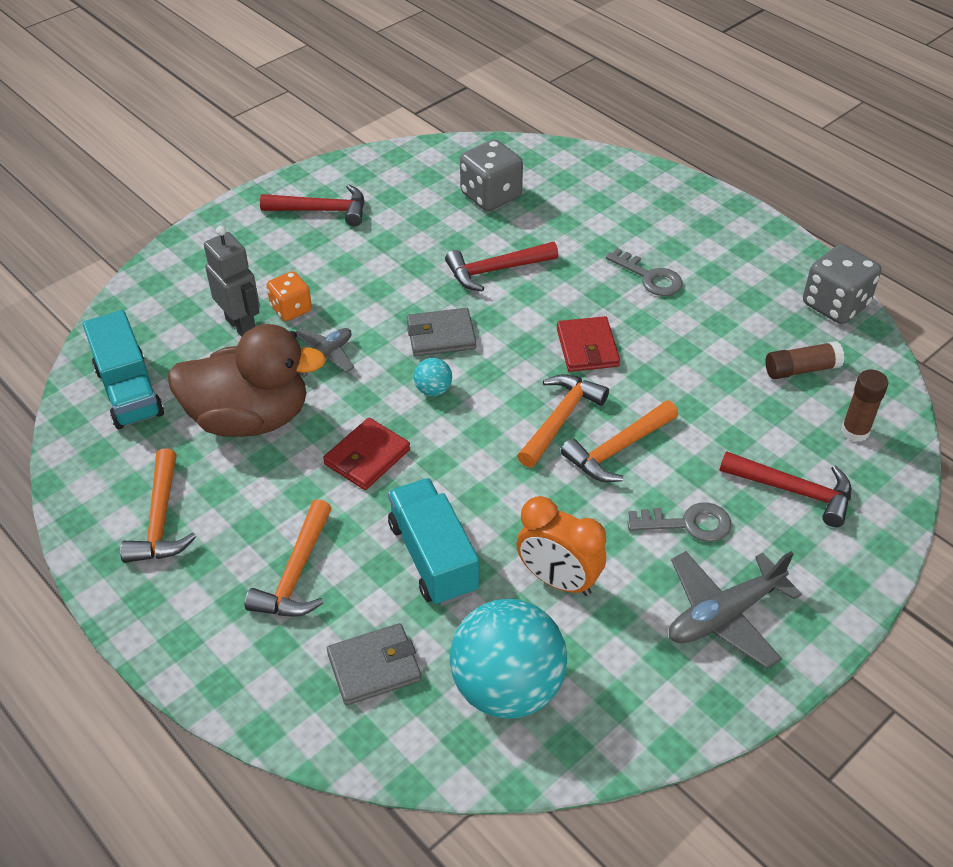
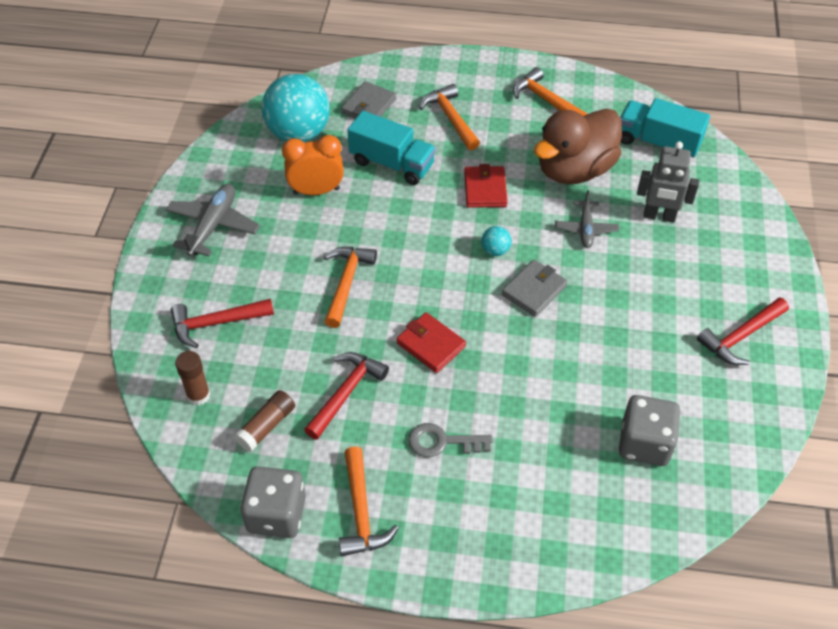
camera: 140 degrees right, 5 degrees up
(291, 309) = (648, 246): orange dice -> none
(496, 270) = (558, 369): red hammer -> red hammer (346, 393)
(560, 419) = (399, 280): orange hammer -> orange hammer (361, 511)
(687, 524) = (268, 263): grey key -> none

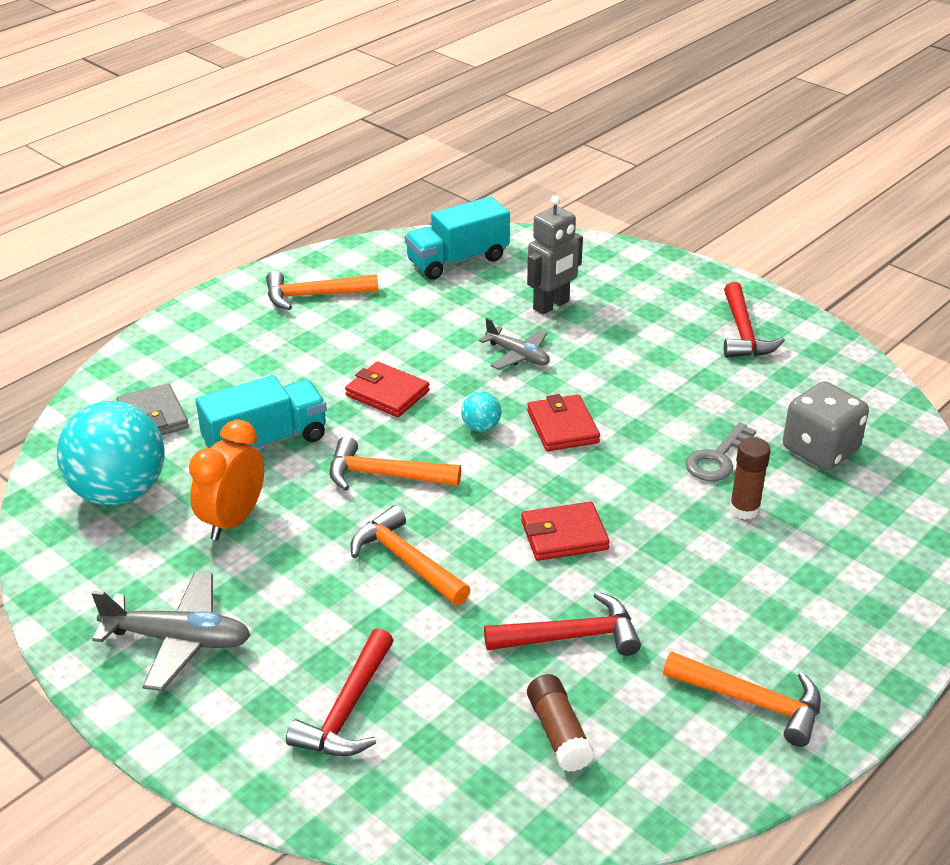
camera: 55 degrees left, 15 degrees down
(198, 395) = (450, 781): brown glue stick -> brown glue stick (744, 509)
(213, 226) = (178, 640): grey plane -> grey plane turned 135 degrees clockwise
(276, 514) = (700, 783): grey dice -> none
(346, 393) = (570, 636): red hammer -> red hammer turned 105 degrees clockwise
(442, 442) = (706, 589): grey key -> grey key (718, 458)
(451, 118) = (254, 368): orange hammer -> orange hammer (385, 475)
(534, 290) = (563, 427): grey wallet -> red wallet
(574, 170) = (431, 324): brown duck -> none

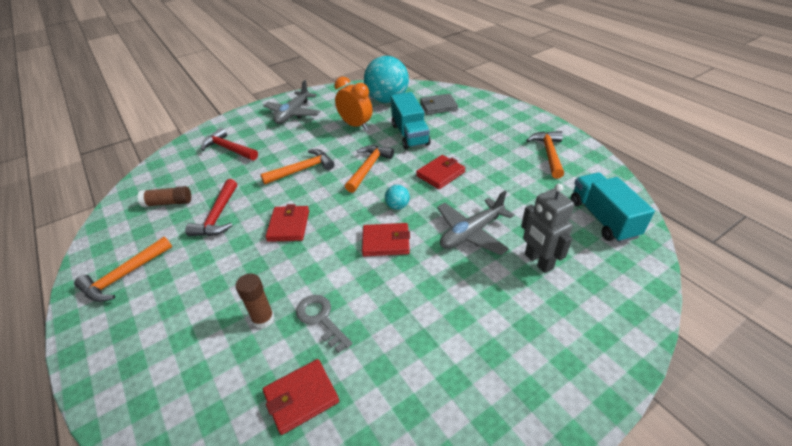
camera: 105 degrees right, 5 degrees up
(517, 355) = (471, 233): grey plane -> grey plane, size x1.54
(743, 333) = (488, 395): red hammer -> none
(820, 450) = (301, 397): grey dice -> red wallet

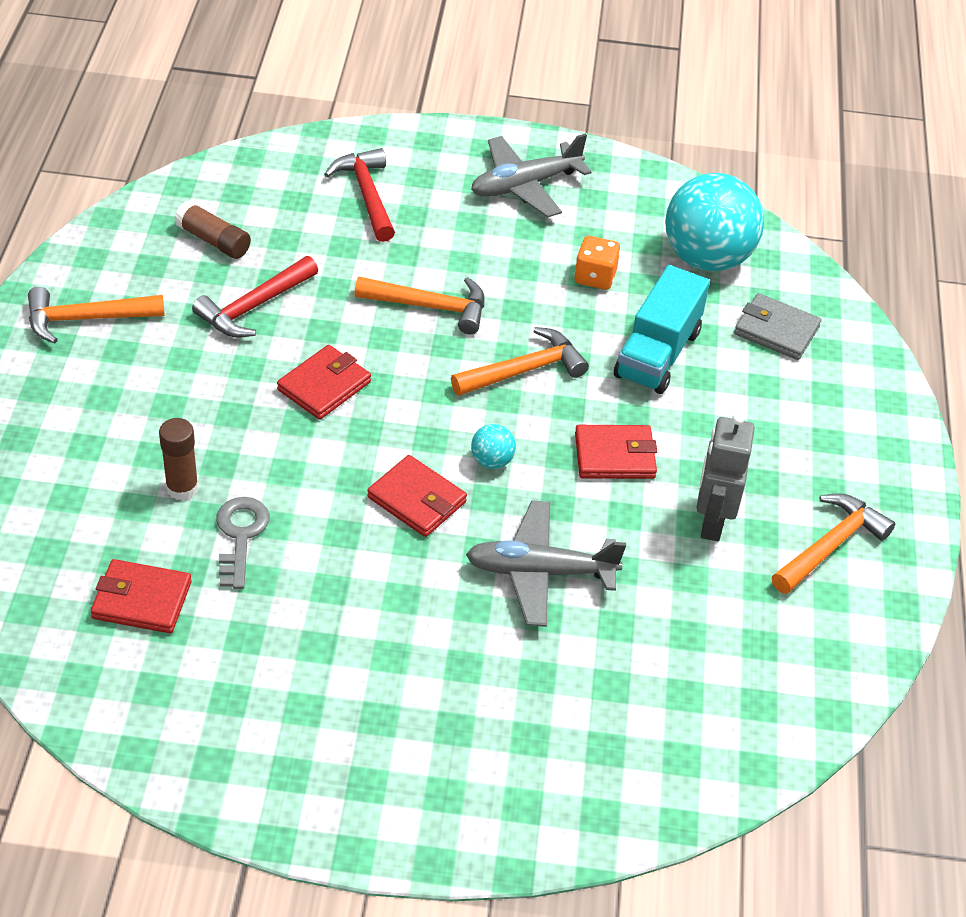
camera: 35 degrees right, 5 degrees up
(356, 125) = (595, 277): orange clock -> orange dice
(538, 261) = (573, 673): grey robot -> grey robot (711, 522)
(603, 219) = (750, 694): turquoise truck -> none

